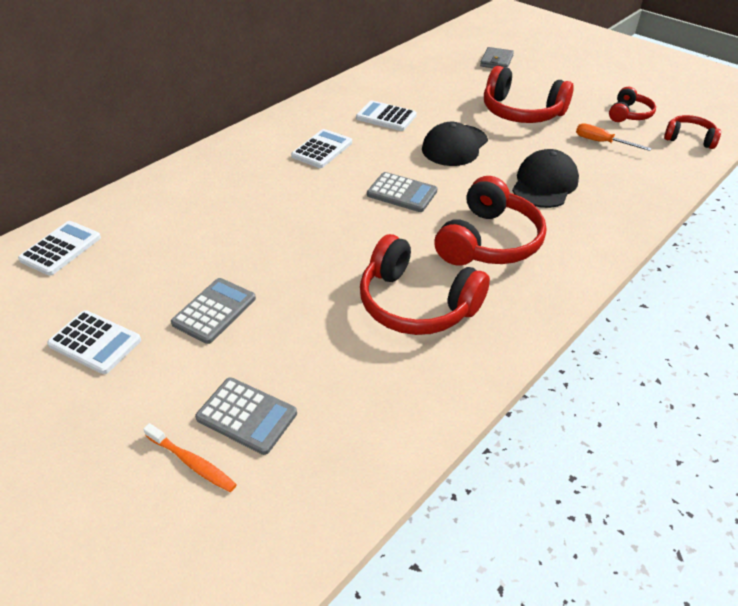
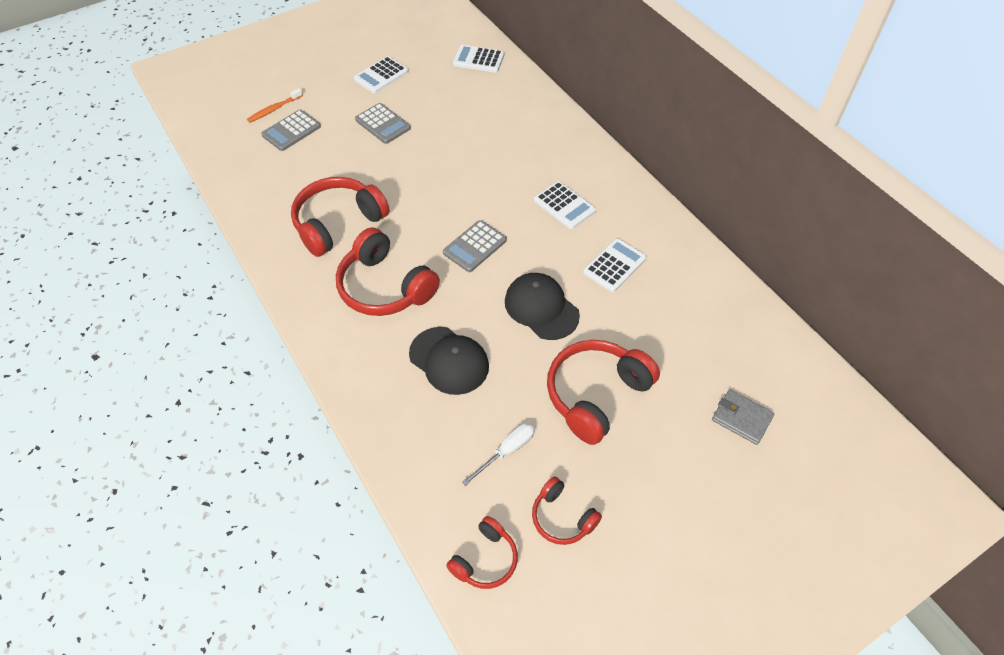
camera: 105 degrees right, 10 degrees up
(61, 249) = (478, 59): white calculator -> white calculator turned 150 degrees clockwise
(602, 142) = (506, 451): orange screwdriver -> white screwdriver

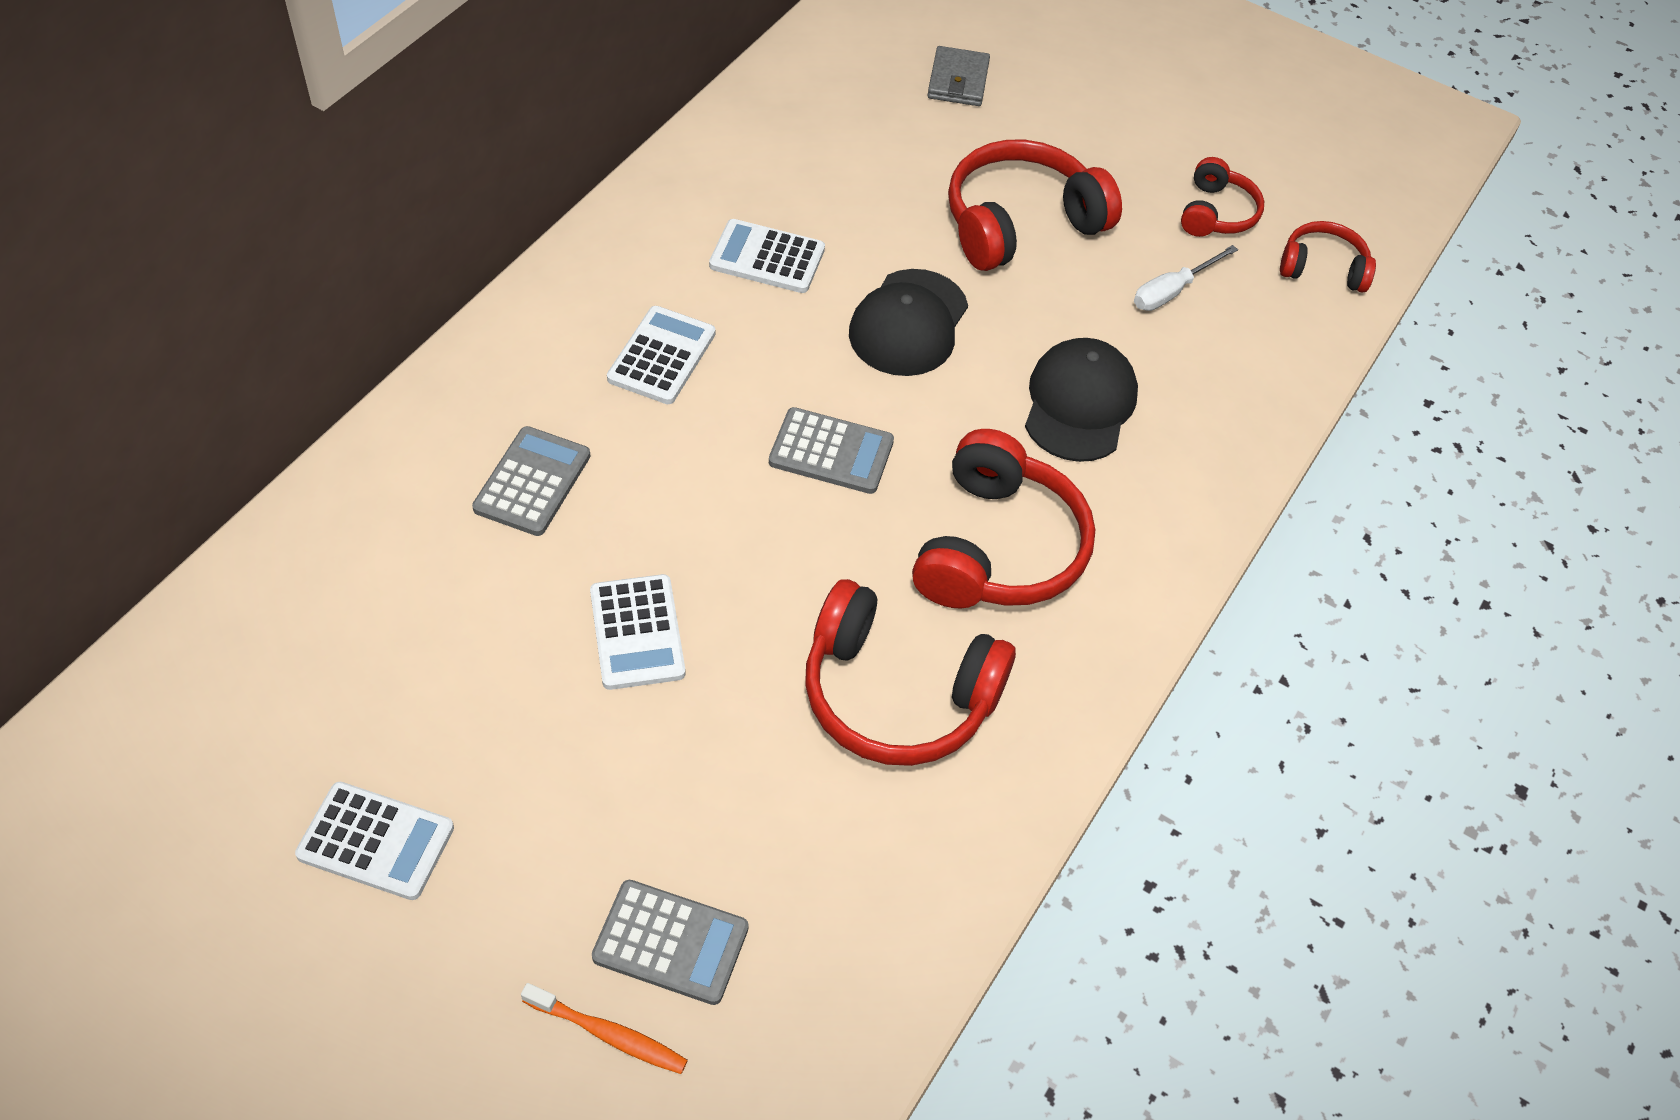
camera: 120 degrees left, 0 degrees up
(383, 124) = (561, 752): grey calculator -> grey calculator (532, 482)
(478, 59) = (237, 651): white calculator -> white calculator (637, 633)
(506, 451) = (1172, 291): white screwdriver -> white screwdriver turned 60 degrees counterclockwise
(596, 395) = (1020, 223): red headphones -> red headphones turned 135 degrees clockwise

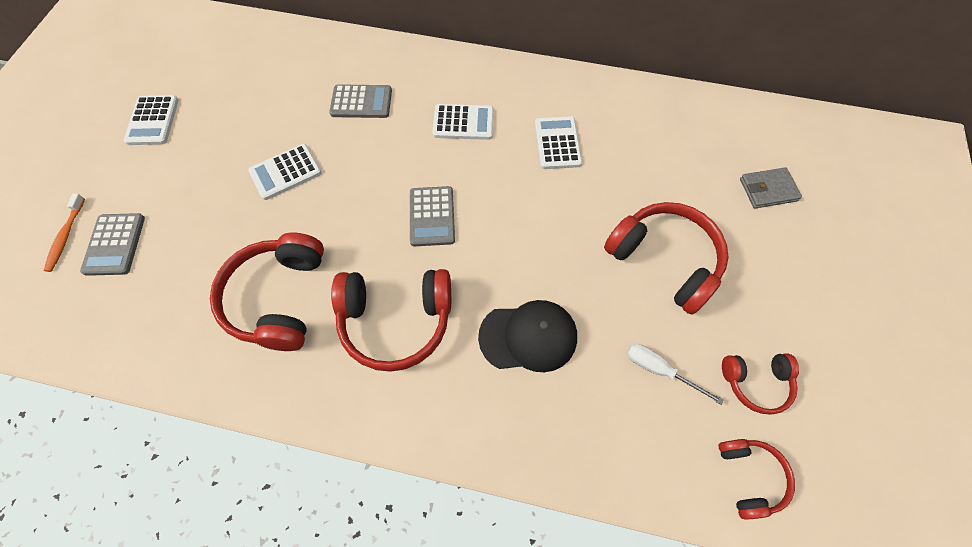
camera: 75 degrees right, 10 degrees up
(908, 323) = (545, 225): black cap -> none

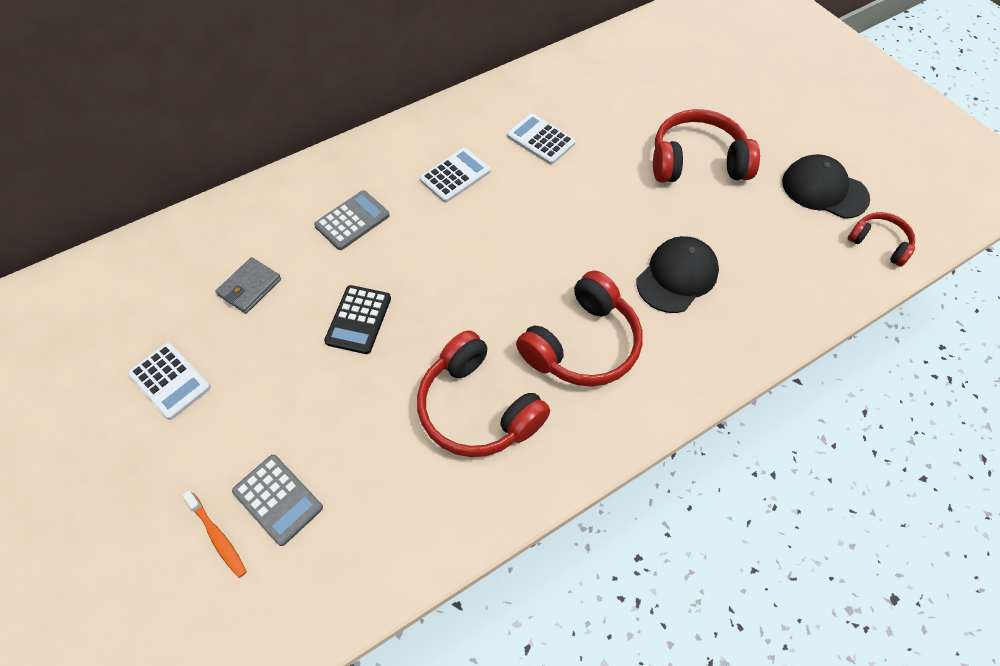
camera: 45 degrees left, 5 degrees down
(285, 172) = (358, 320): white calculator -> black calculator
(432, 216) = (517, 256): grey calculator -> none
(660, 370) = (771, 228): white screwdriver -> none
(756, 382) = (824, 190): red headphones -> black cap
(768, 190) = (702, 72): grey wallet -> grey wallet (250, 287)

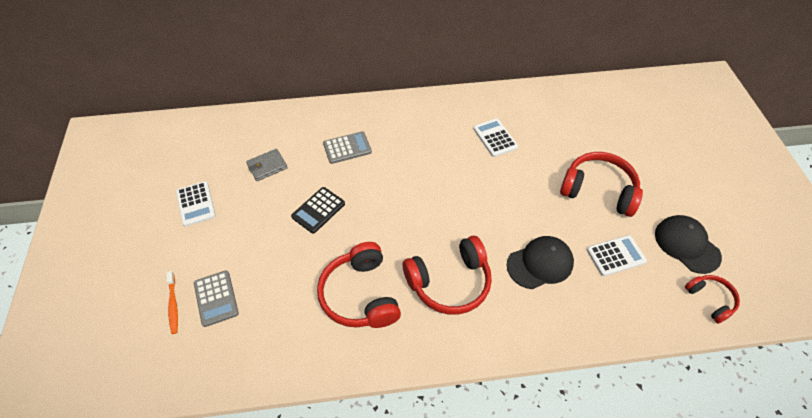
camera: 25 degrees right, 5 degrees down
(455, 175) = (426, 142): white calculator -> white calculator (615, 256)

